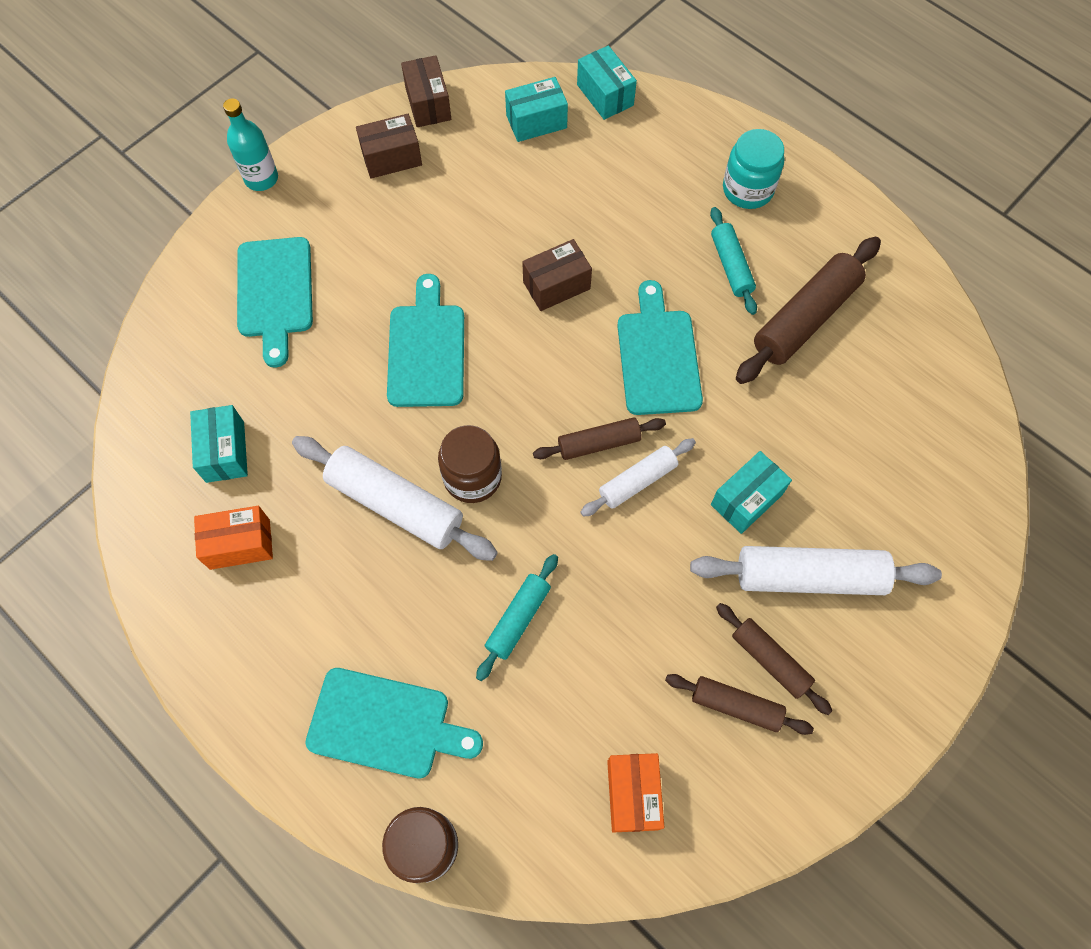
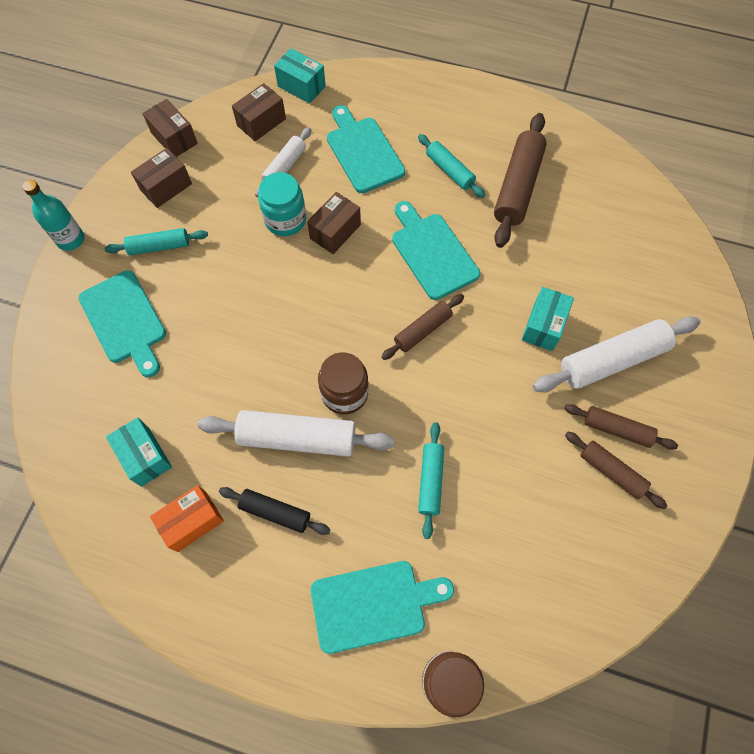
camera: 25 degrees left, 0 degrees up
(331, 575) = (275, 512): none -> black rolling pin
(351, 224) = (159, 246): none -> turquoise rolling pin
(426, 349) = (263, 315): turquoise cutting board -> turquoise cutting board (363, 152)
(536, 122) = (261, 122): turquoise box -> brown box
(632, 794) = (575, 568): orange box -> none
(637, 481) = (463, 345): white rolling pin -> white rolling pin (284, 167)
(736, 706) = (611, 472): brown rolling pin -> brown rolling pin turned 45 degrees clockwise
(747, 189) = (434, 115): turquoise jar -> turquoise jar (285, 220)

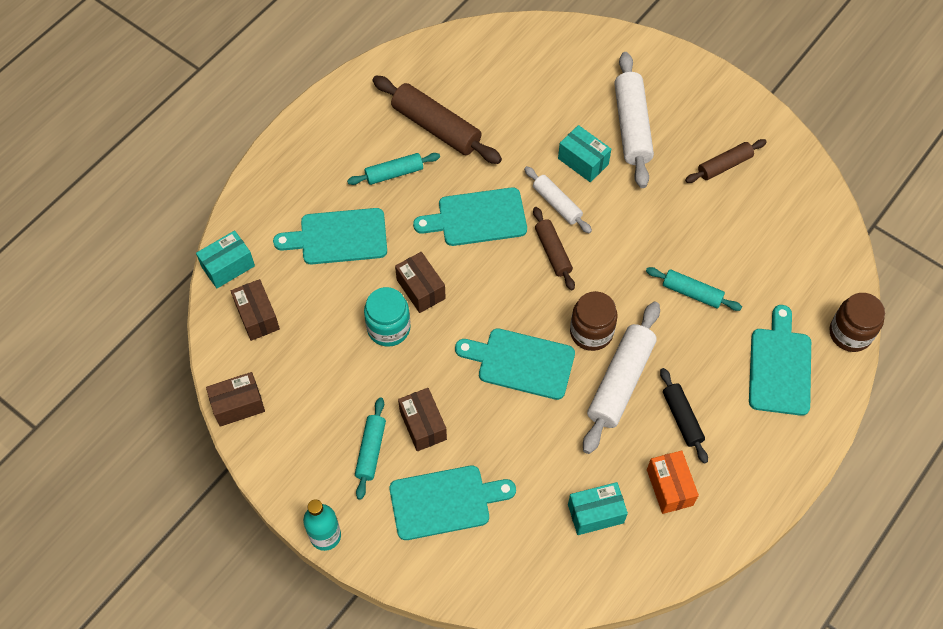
camera: 70 degrees left, 5 degrees down
(166, 187) = (299, 427): brown box -> brown box (423, 425)
(275, 512) = (682, 418): black rolling pin -> black rolling pin turned 60 degrees counterclockwise
(284, 167) = (325, 311): white rolling pin -> white rolling pin (557, 204)
(287, 339) = (521, 363): none -> turquoise cutting board
(617, 429) = (691, 148): brown rolling pin -> none

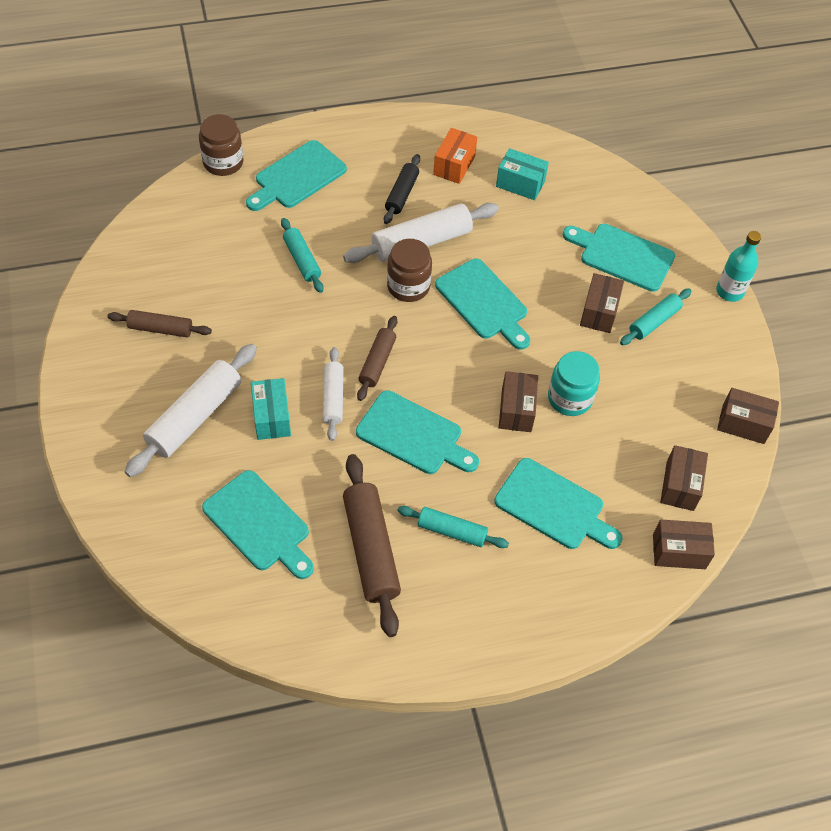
camera: 145 degrees left, 5 degrees down
(228, 266) = (679, 551): turquoise box -> brown box
(519, 94) = (259, 524): none -> turquoise cutting board

